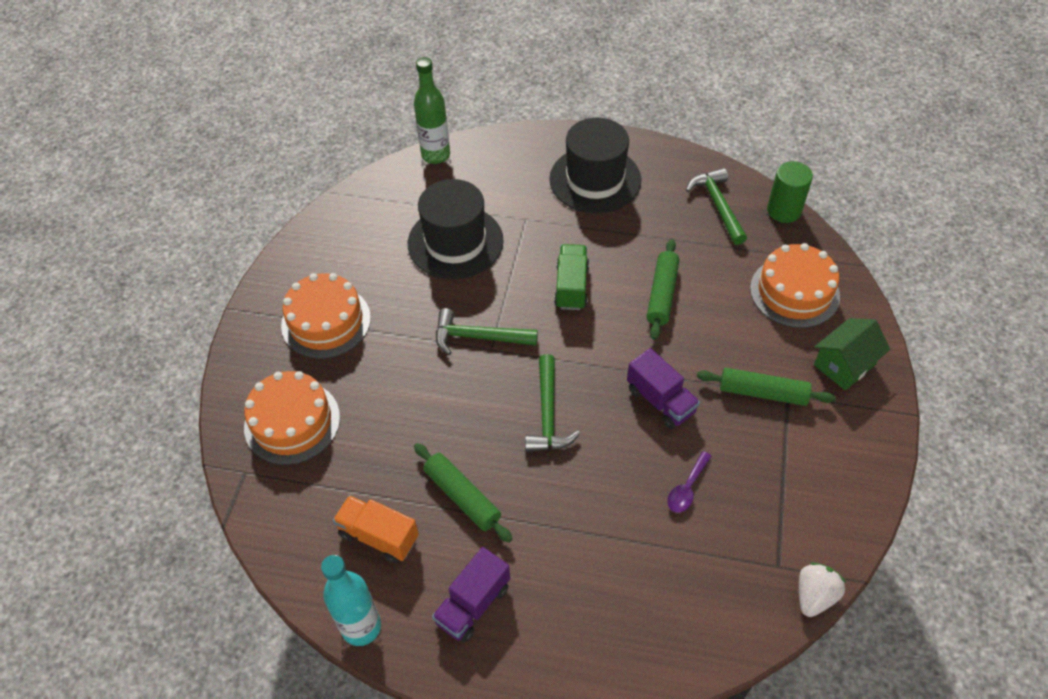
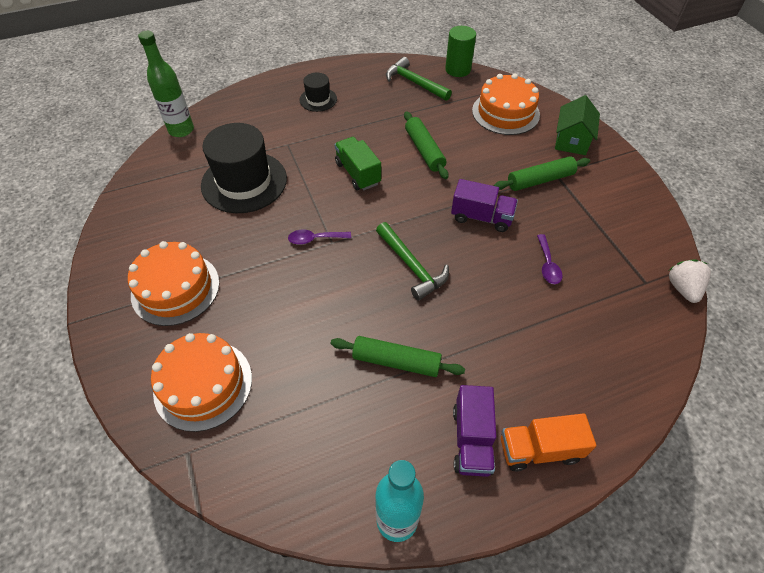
camera: 35 degrees left, 0 degrees up
(378, 536) = (352, 433): orange truck -> orange truck (539, 449)
(478, 337) = (315, 239): green hammer -> purple spoon
(595, 180) = (318, 99): black hat -> black hat, size x0.50

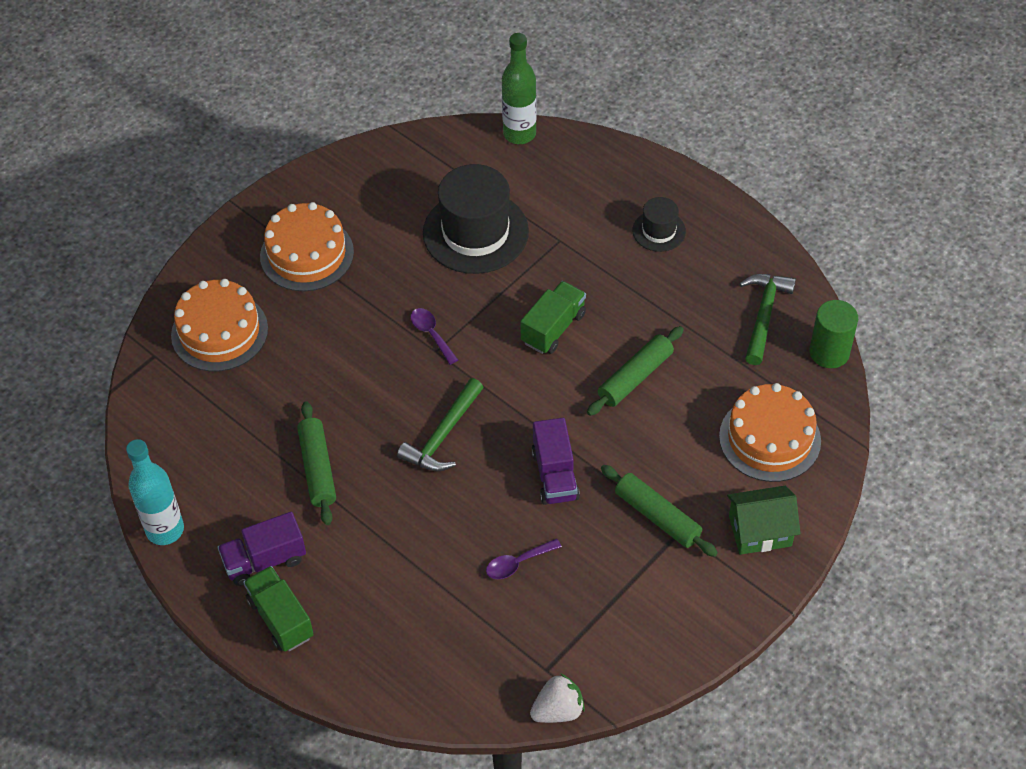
camera: 65 degrees right, 0 degrees up
(539, 449) = (280, 618): orange truck -> green truck

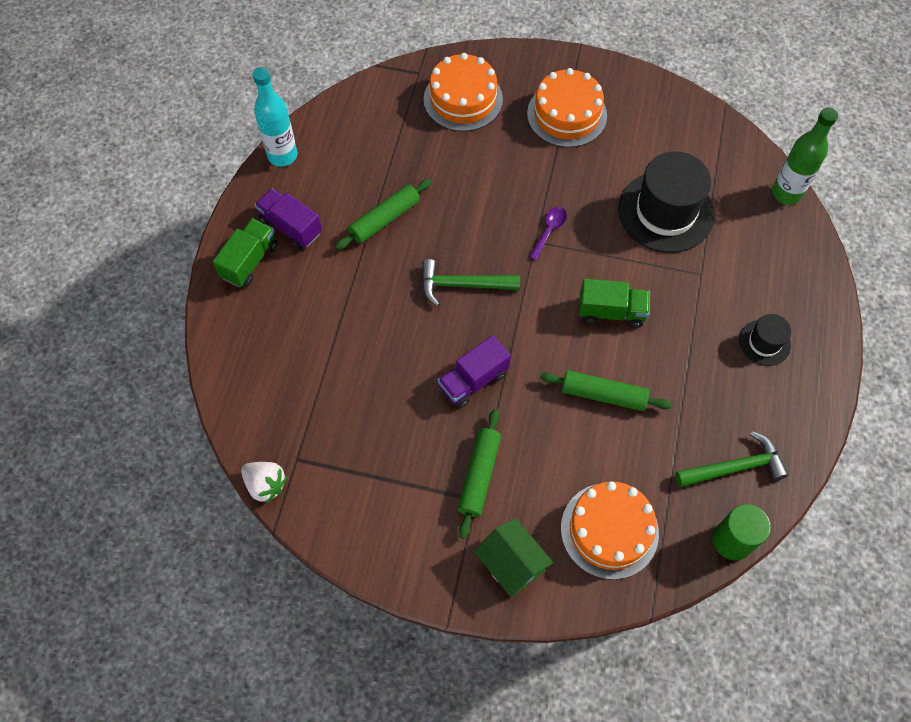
camera: 60 degrees right, 10 degrees up
(518, 563) = (379, 393): purple spoon -> none

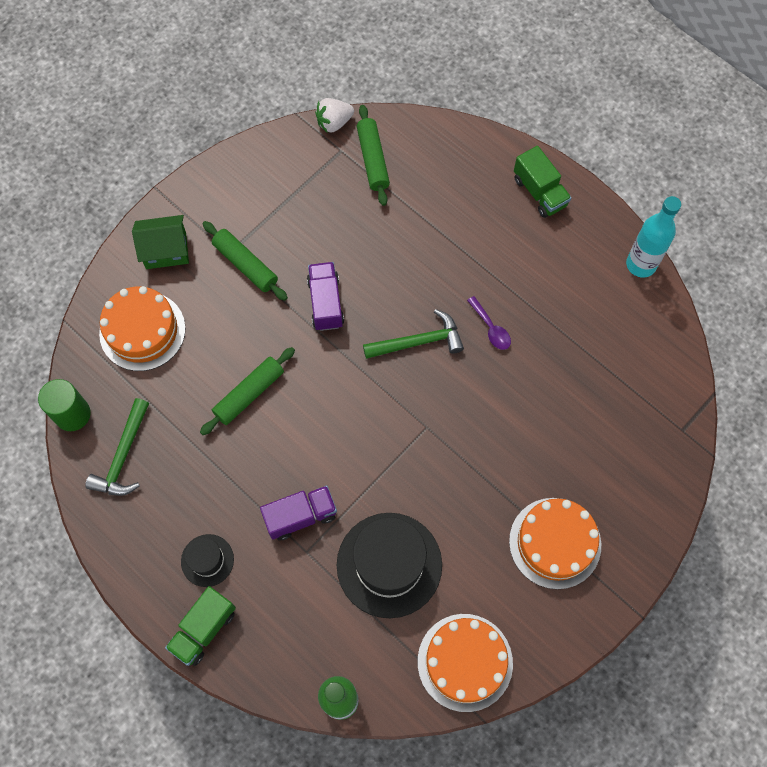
camera: 120 degrees right, 5 degrees up
(291, 227) = (557, 237): purple truck -> purple truck (300, 516)
(385, 219) = (523, 314): green rolling pin -> green rolling pin (372, 159)
(462, 285) = (419, 342): green hammer -> green hammer turned 45 degrees clockwise
(463, 99) = (626, 454): orange cake -> orange cake (465, 662)
(549, 231) = (430, 445): purple spoon -> purple spoon (491, 328)
(611, 311) = (318, 448): green truck -> green truck (204, 629)

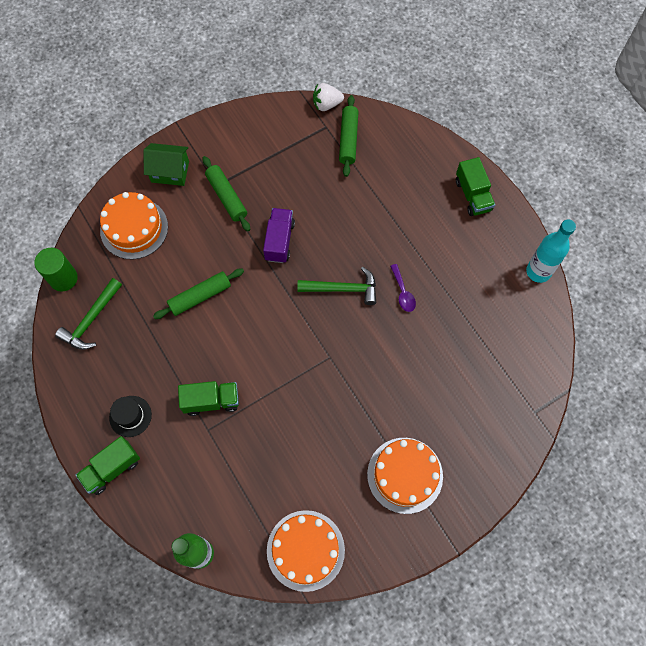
camera: 15 degrees right, 0 degrees up
(300, 516) = (211, 401): purple truck -> green truck
(389, 564) = (268, 457): black hat -> none

